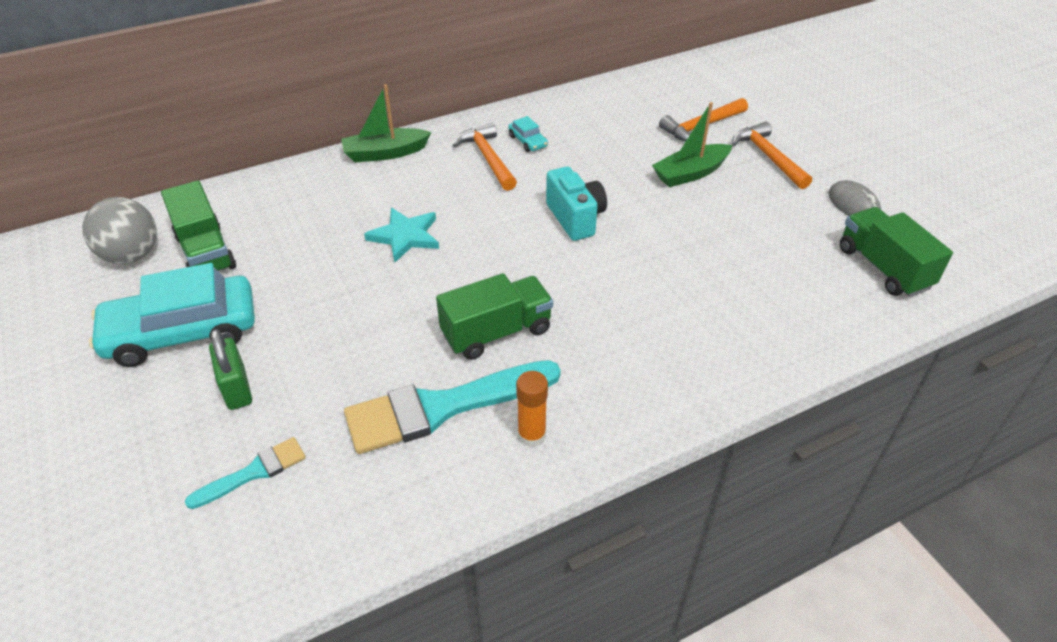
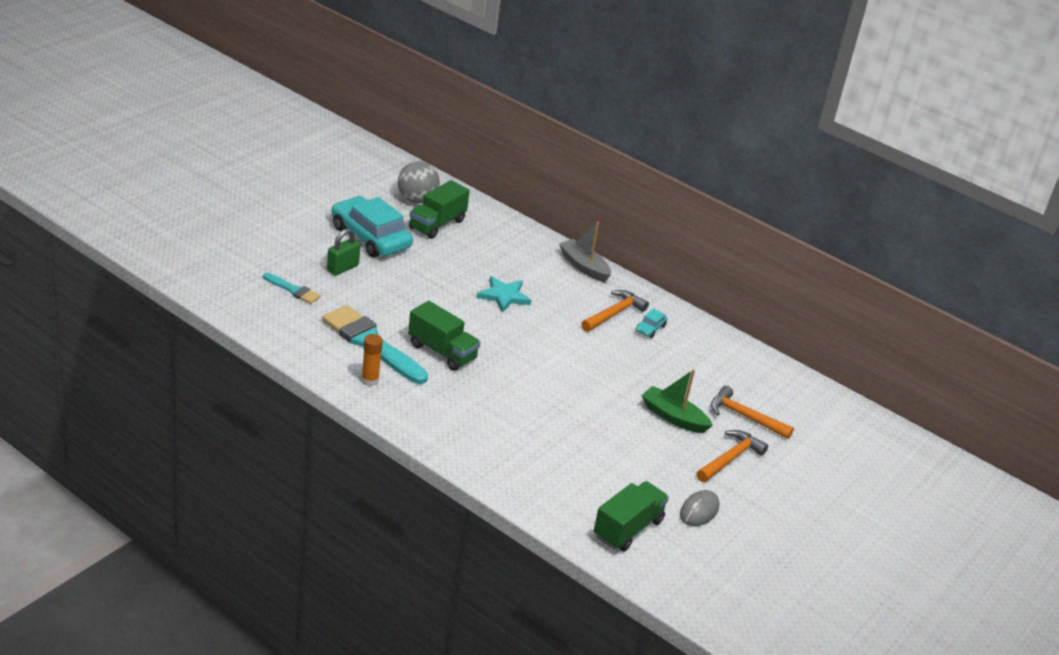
camera: 60 degrees right, 10 degrees down
(385, 153) = (584, 267): green boat -> grey boat
(575, 218) = (576, 367): turquoise camera -> none

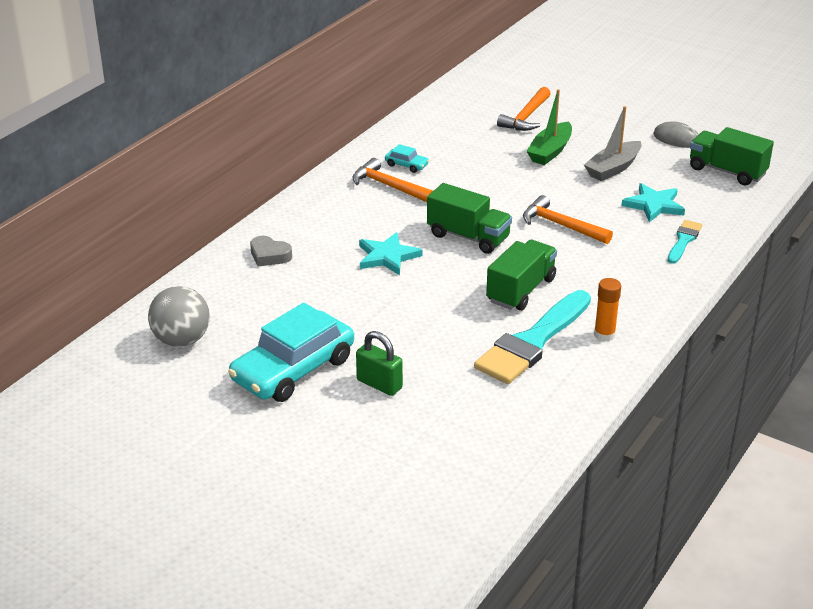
camera: 90 degrees left, 0 degrees up
(293, 290) = (450, 419): turquoise brush -> turquoise brush (683, 240)
(437, 224) = (241, 318): green truck -> green truck (468, 237)
(515, 244) = (269, 255): none -> grey heart
(566, 459) = (654, 205): none -> turquoise star
(584, 267) = (301, 207): grey boat -> grey boat (613, 168)
(730, 458) = (593, 124): orange hammer -> orange hammer (561, 225)

